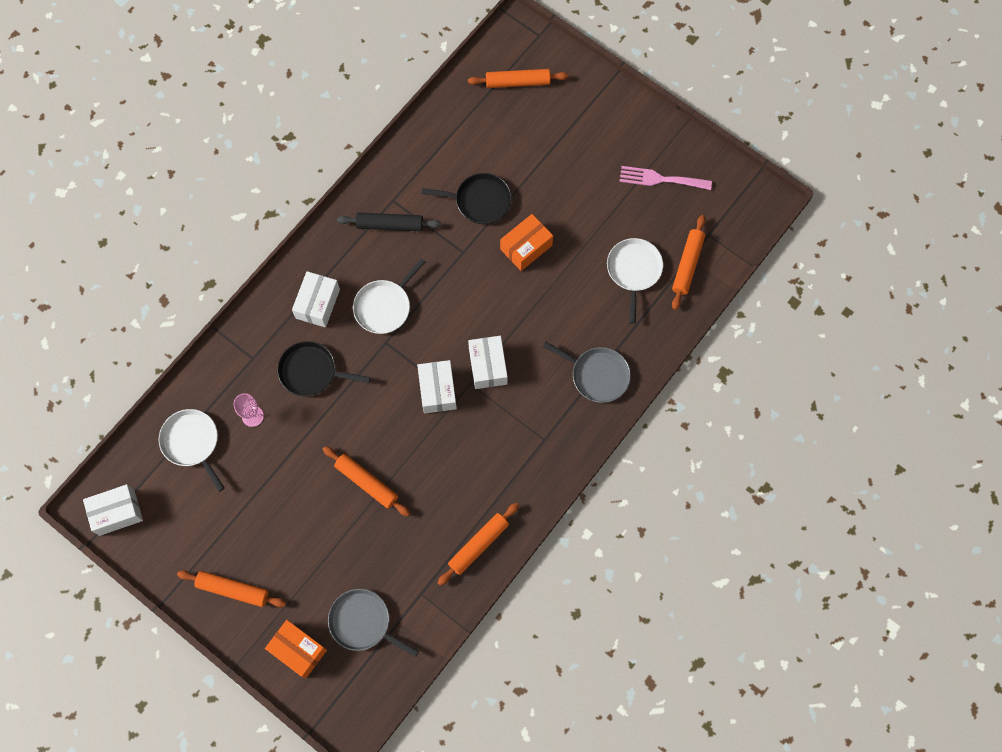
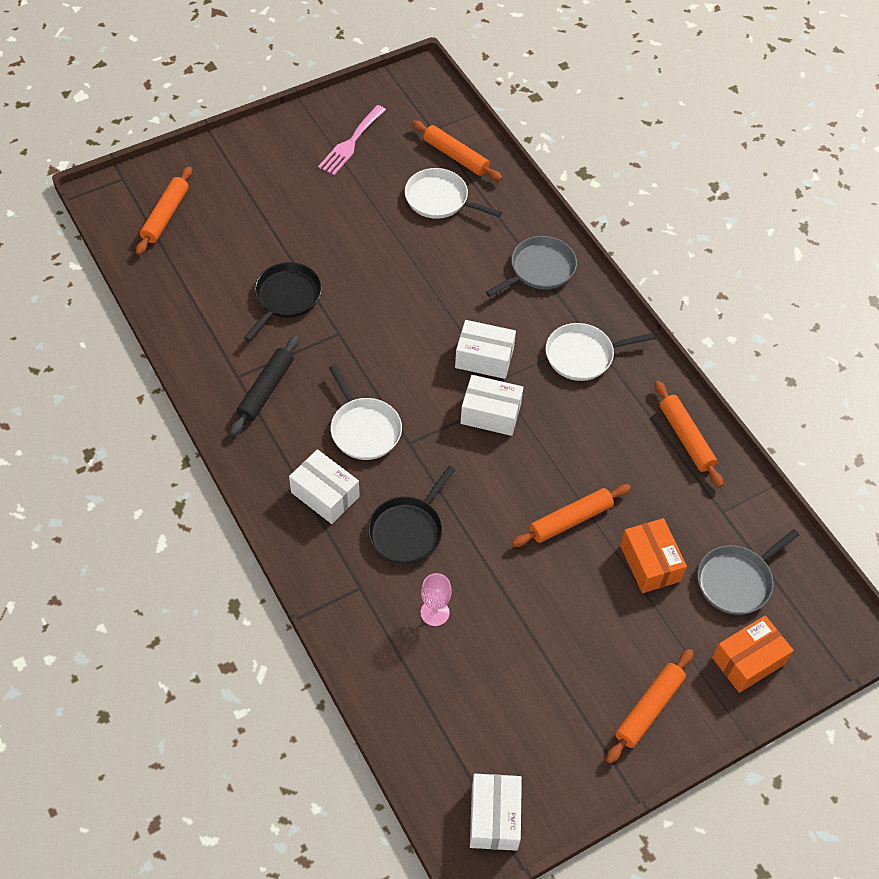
camera: 70 degrees left, 15 degrees down
(192, 442) = (438, 693): white pan -> white pan (583, 355)
(526, 247) = (364, 277): orange box -> orange box (650, 563)

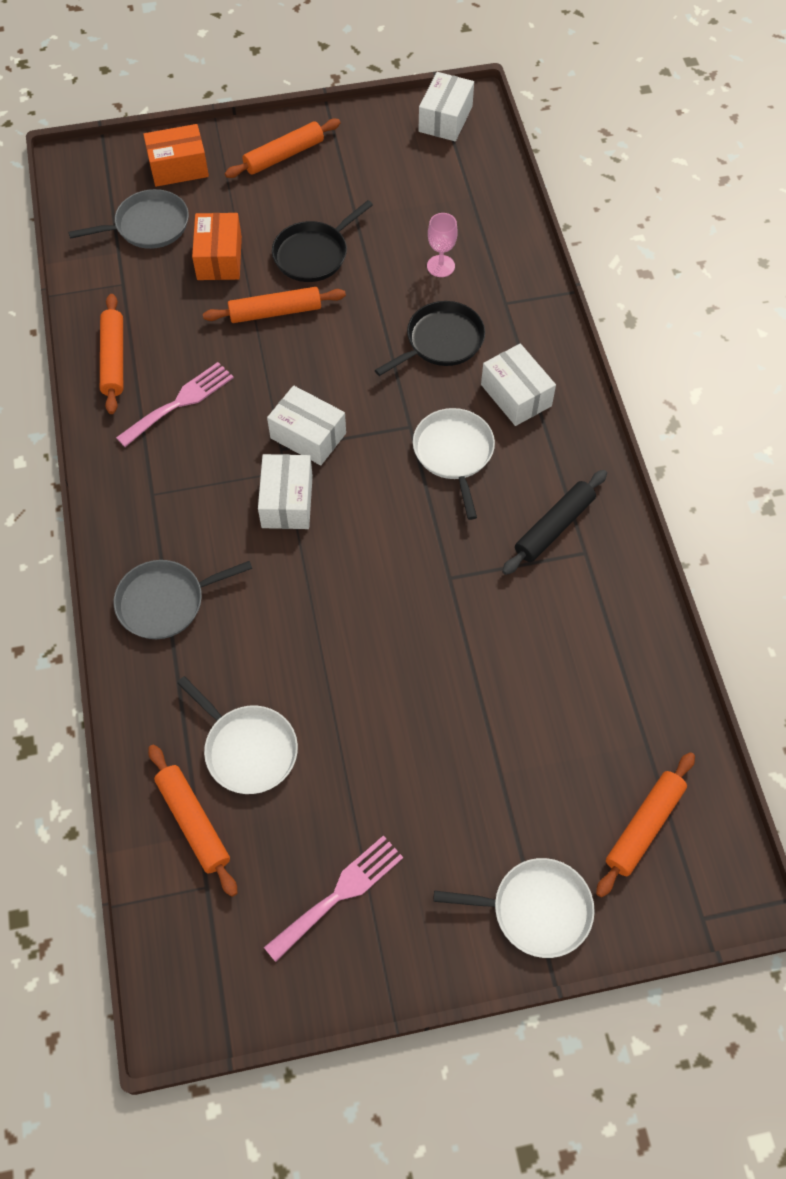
camera: 160 degrees left, 5 degrees up
(286, 297) = (502, 645): black pan -> black pan (313, 254)
(484, 358) = (287, 501): white box -> white box turned 60 degrees clockwise
(583, 355) = (172, 476): white pan -> white pan (536, 909)
(609, 415) = (180, 402): none -> pink fork

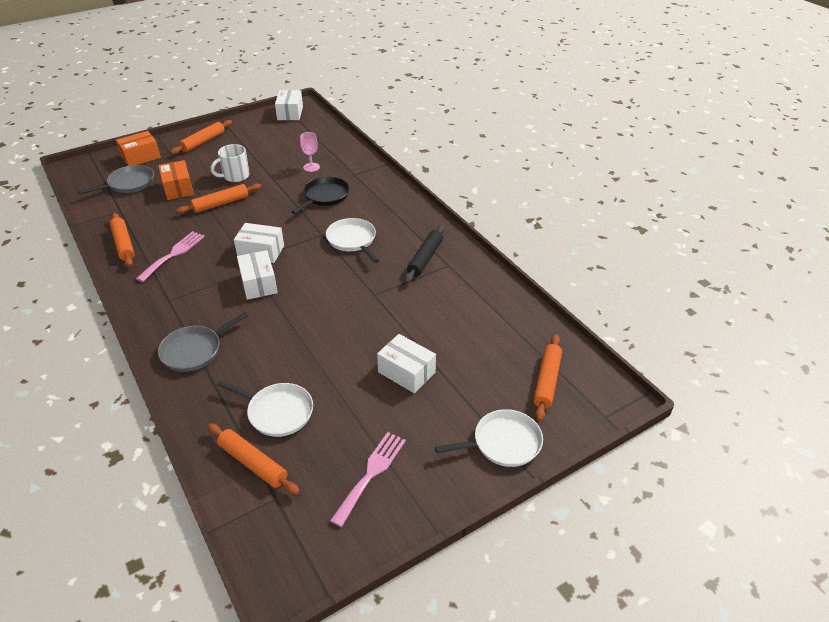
camera: 20 degrees left, 20 degrees down
(313, 254) = (235, 176): black pan -> white mug
(516, 395) = (377, 209): white box -> white box (406, 372)

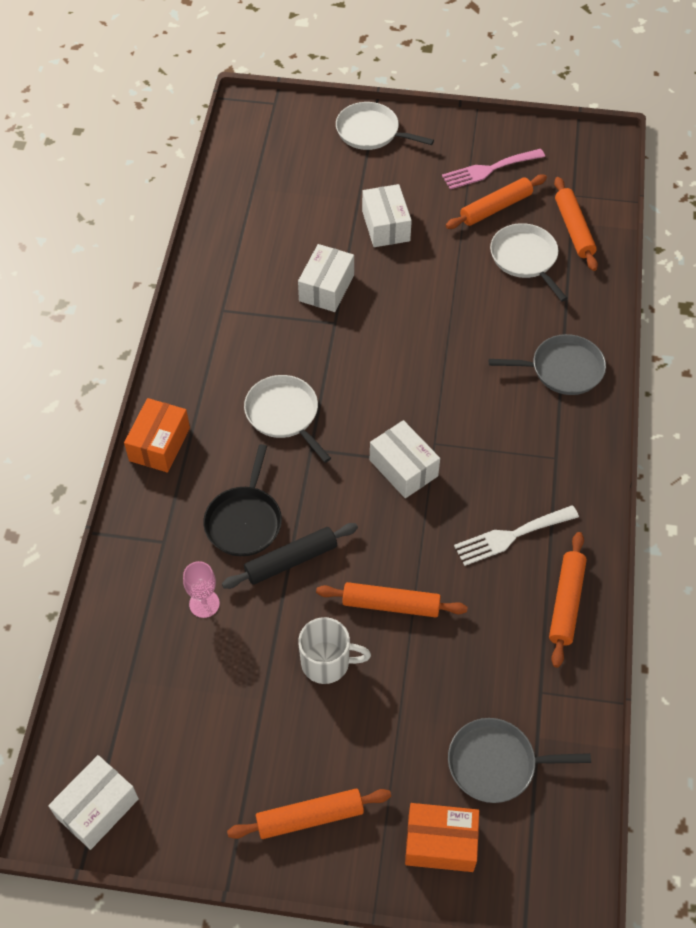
camera: 140 degrees left, 15 degrees up
(173, 254) = (511, 536): pink fork -> white fork
(178, 188) = (429, 691): orange box -> orange box (159, 444)
(259, 283) = (441, 417): white box -> white box (326, 288)
(324, 196) = (244, 521): black pan -> black pan turned 60 degrees counterclockwise
(352, 240) = (284, 414): white pan -> white pan turned 135 degrees clockwise
(425, 258) = (235, 334): black rolling pin -> black rolling pin (291, 560)
(547, 381) = (281, 150): orange rolling pin -> orange rolling pin (495, 208)

